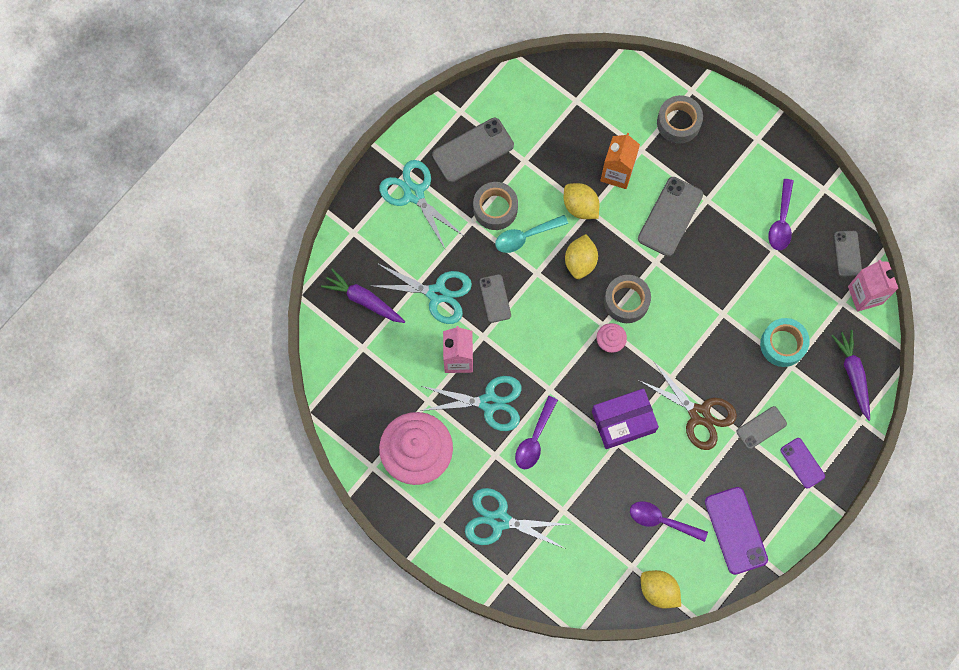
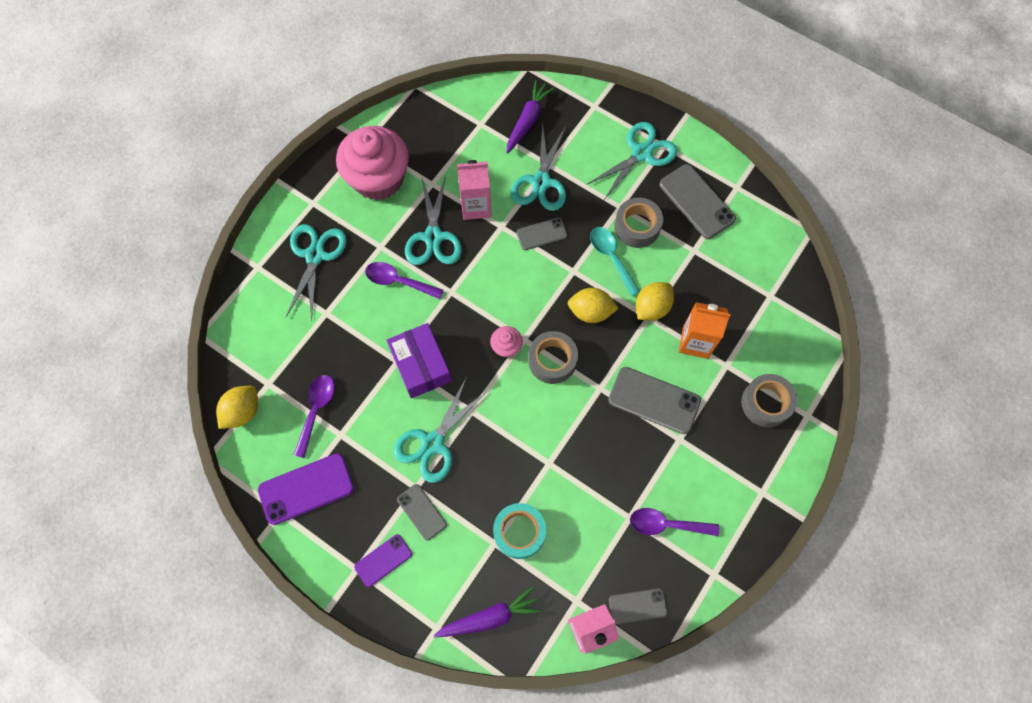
camera: 85 degrees right, 5 degrees down
(699, 414) = (433, 443): brown scissors -> turquoise scissors

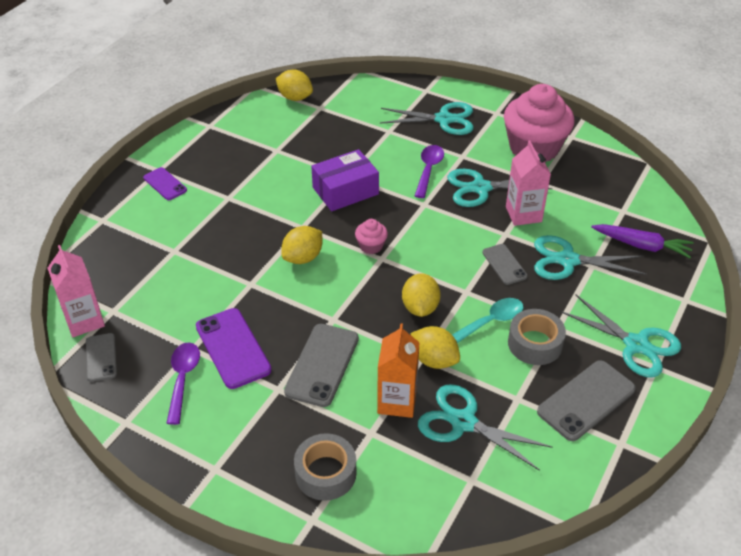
camera: 85 degrees right, 25 degrees down
(306, 489) = (229, 136): purple phone -> purple phone (233, 348)
(316, 410) = (298, 135): purple spoon -> none
(421, 512) = (206, 203): grey phone -> none
(433, 443) = (270, 204): turquoise scissors -> turquoise scissors (463, 422)
(490, 617) = (107, 252): purple carrot -> none
(517, 412) = (303, 258): none -> yellow lemon
(519, 532) = (183, 266): turquoise tape -> none
(552, 360) = (360, 280): grey tape -> none

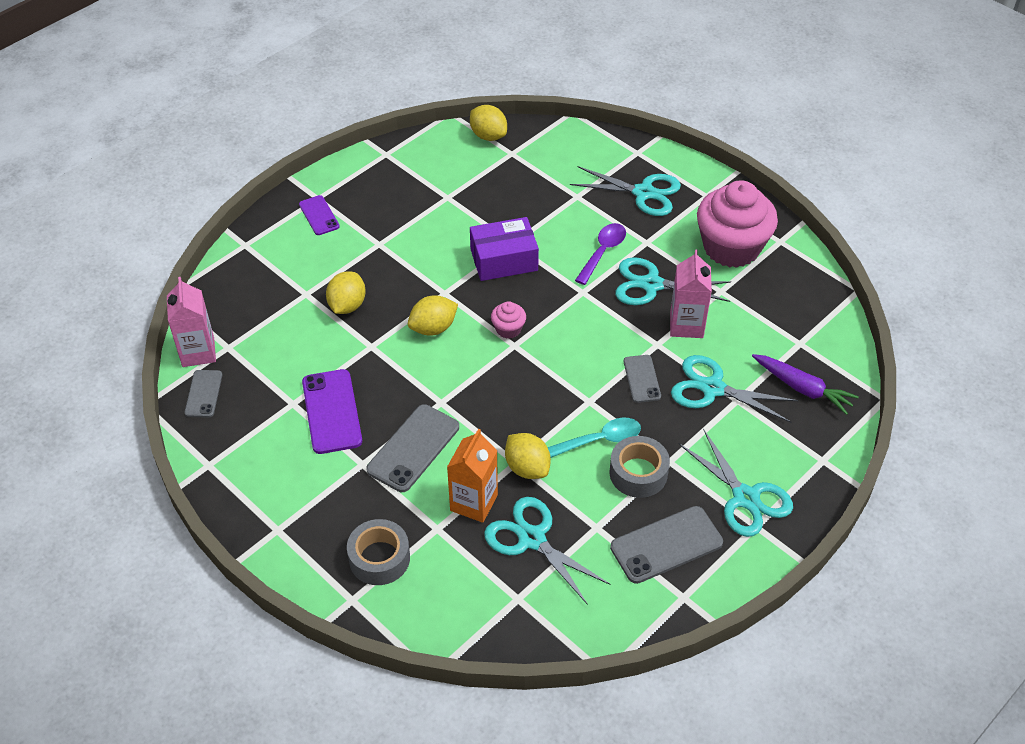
camera: 15 degrees right, 5 degrees up
(183, 379) = (274, 433): purple spoon -> none
(420, 308) = (534, 408): yellow lemon -> yellow lemon (347, 305)

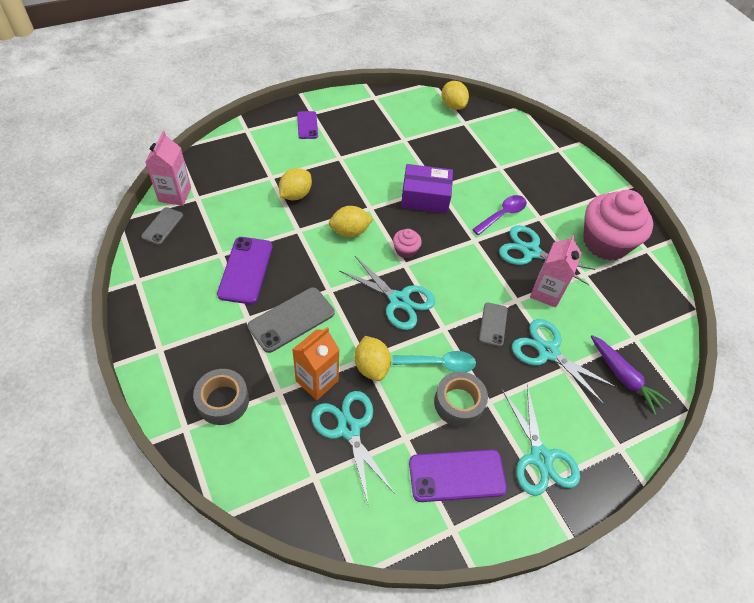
camera: 15 degrees right, 5 degrees up
(643, 193) = (551, 180): turquoise scissors -> turquoise scissors (399, 300)
(666, 545) = (457, 476): grey phone -> purple phone

